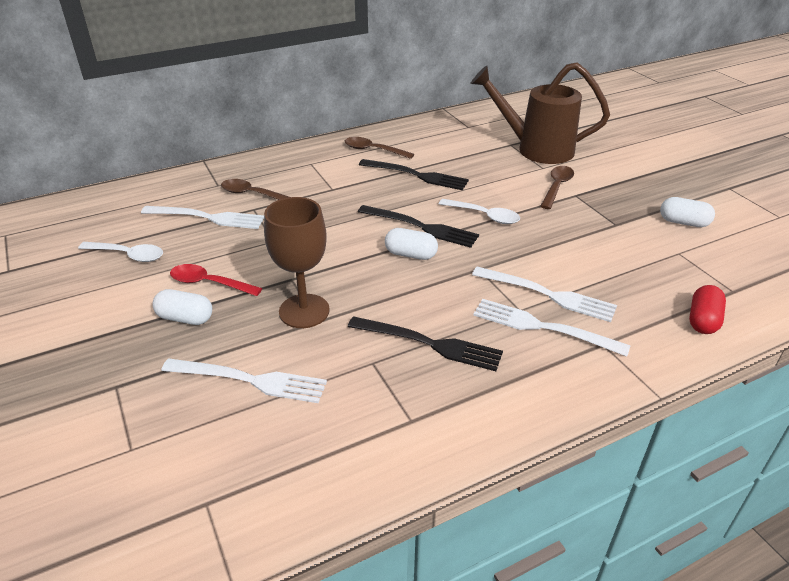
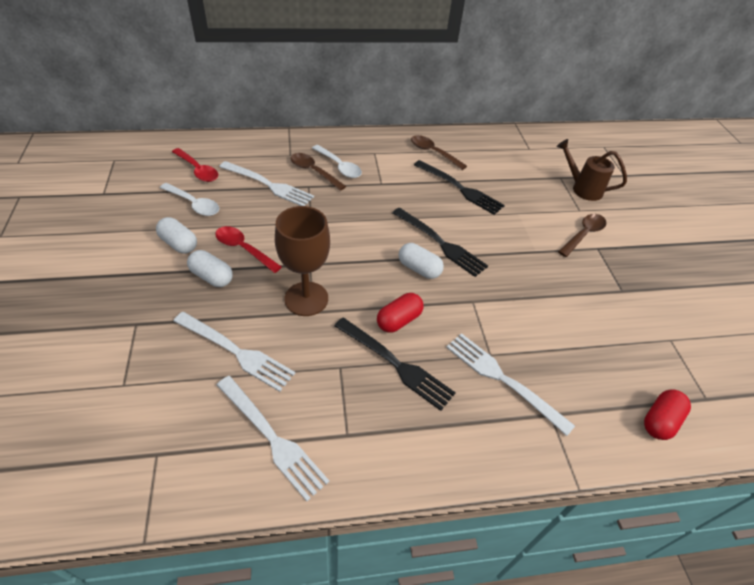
camera: 15 degrees right, 10 degrees up
(116, 222) = (198, 170): none -> red spoon
(413, 304) = (399, 320): none -> red capsule
(484, 216) = (502, 247): white spoon -> white spoon (339, 166)
(536, 149) = (582, 188): brown watering can -> brown watering can, size x0.58
(549, 295) = (524, 347): white fork -> white fork (273, 439)
(683, 222) = (691, 307): white capsule -> white capsule (179, 244)

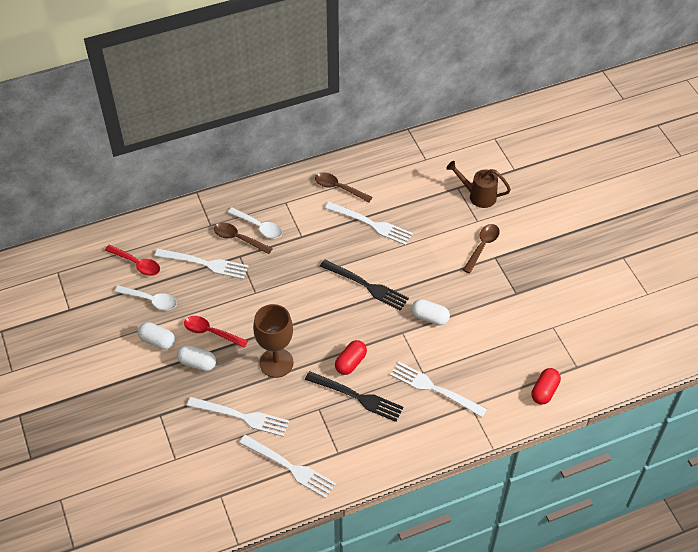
camera: 10 degrees left, 5 degrees up
(419, 269) = (355, 314): white capsule -> white capsule (430, 317)
(461, 189) = (372, 224): black fork -> white fork

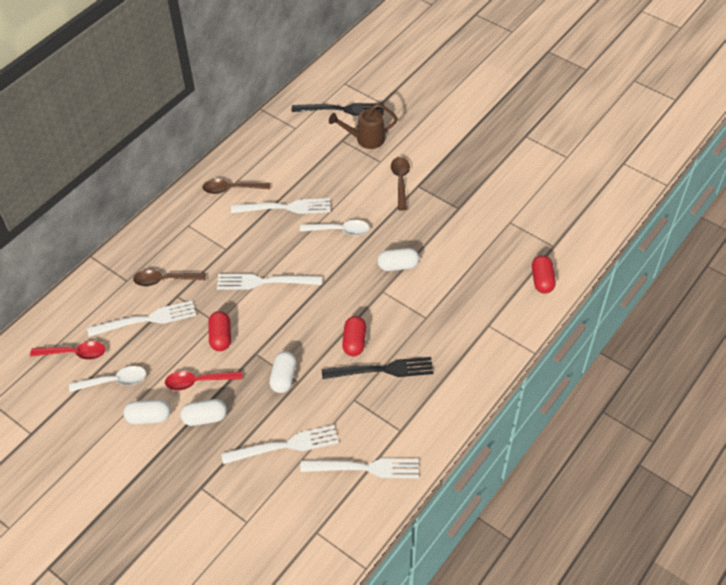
camera: 30 degrees left, 0 degrees up
(250, 305) = (220, 337): none -> red capsule
(259, 227) = (178, 259): white spoon -> white spoon (340, 230)
(276, 363) = (283, 377): brown goblet -> white capsule
(367, 286) = (321, 265): black fork -> black fork (342, 109)
(433, 388) = (446, 327): white fork -> white fork (263, 282)

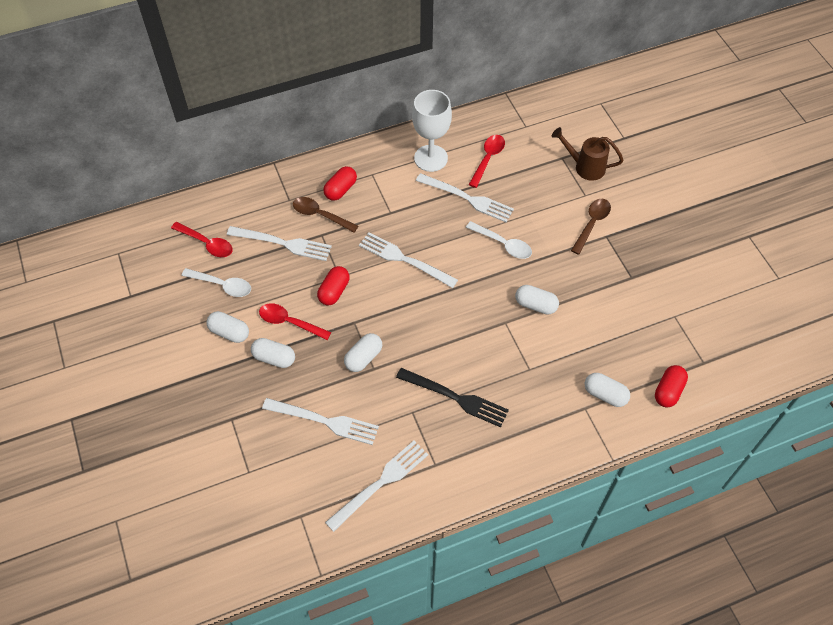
camera: 30 degrees right, 5 degrees up
(231, 189) = (431, 158): brown spoon -> white goblet
(281, 168) = (488, 159): none -> red spoon
(342, 109) = (582, 128): black fork -> none
(354, 342) = (447, 357): red capsule -> red capsule (341, 189)
(366, 468) = (381, 482): white fork -> white fork turned 75 degrees counterclockwise
(497, 307) = (605, 394): none -> white capsule

